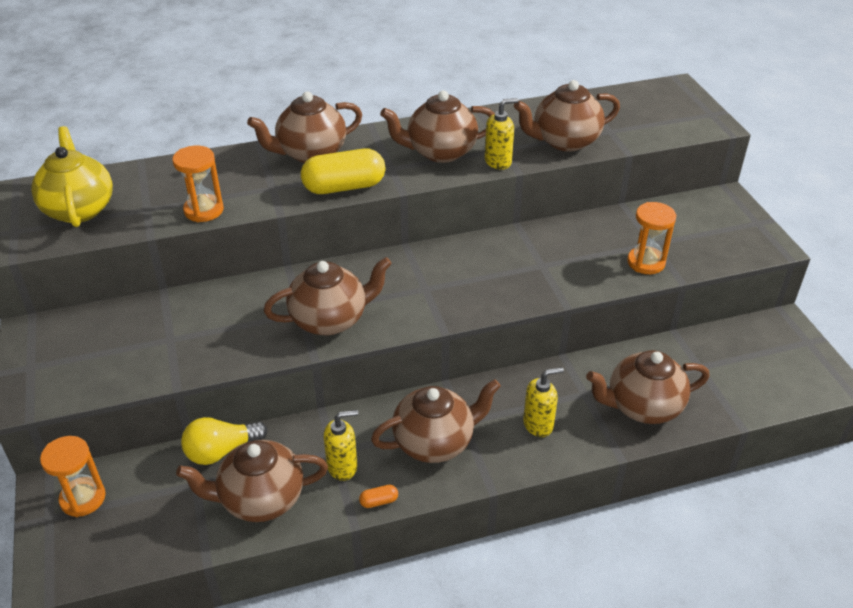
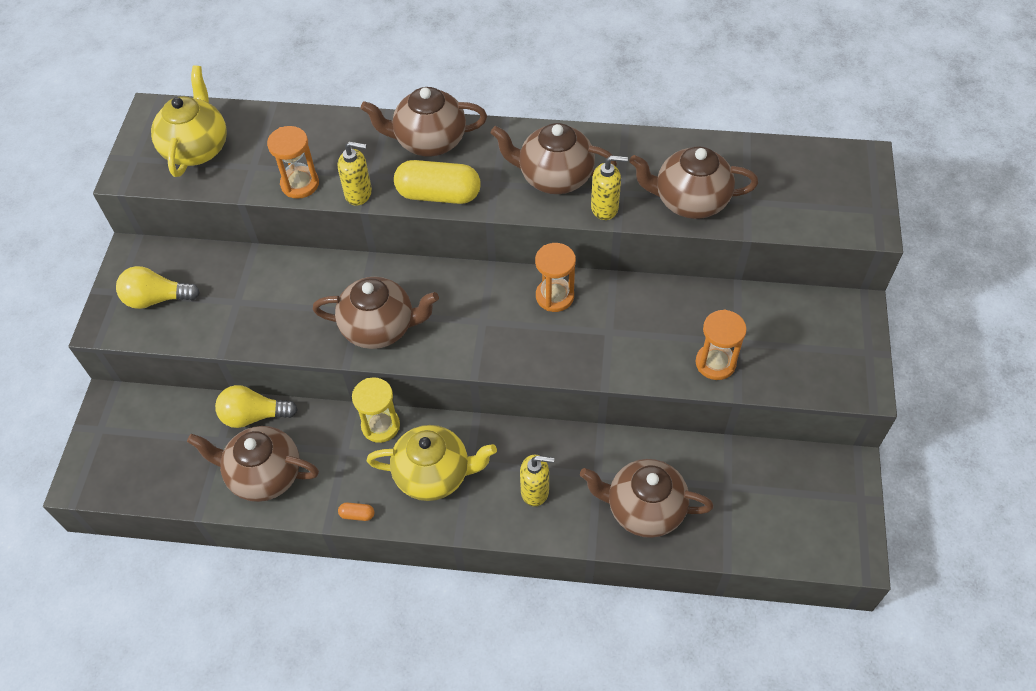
camera: 25 degrees right, 15 degrees up
(79, 360) = (156, 299): none -> yellow light bulb
(83, 498) = (131, 421): orange hourglass -> orange hourglass (554, 296)
(342, 467) = (344, 469): yellow soap dispenser -> yellow soap dispenser (359, 193)
(358, 419) = (380, 426): none -> yellow hourglass
(435, 442) = (434, 474): brown teapot -> yellow teapot

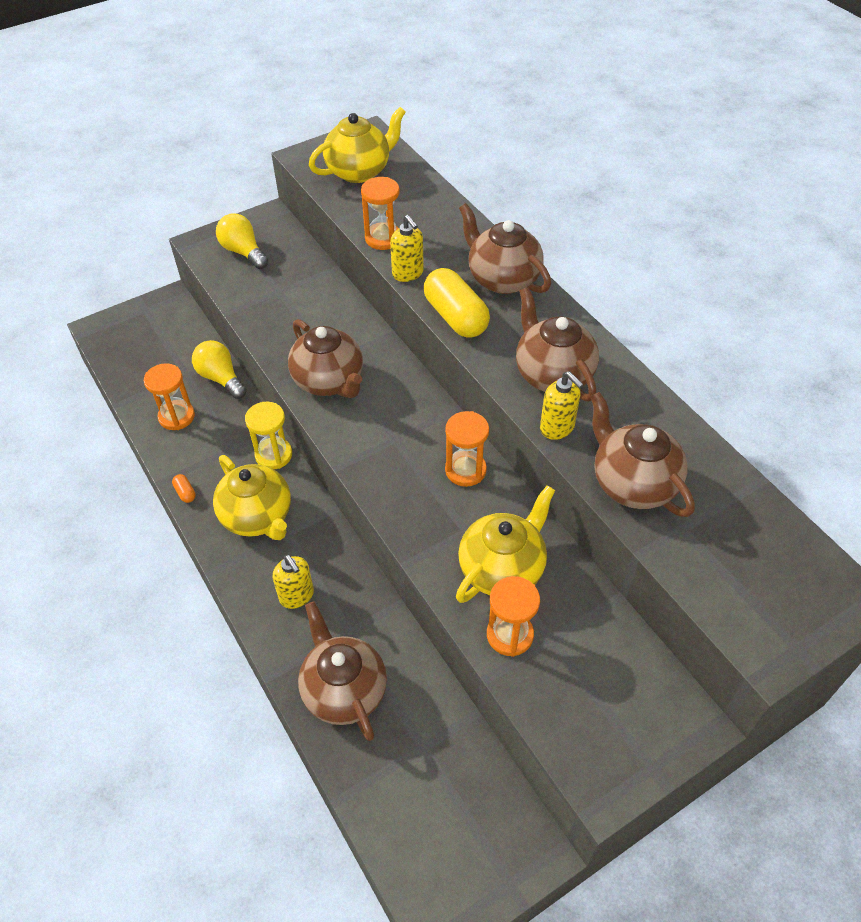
camera: 50 degrees right, 5 degrees down
(264, 475) = (177, 416): brown teapot -> orange hourglass
(659, 331) = (502, 569): none -> yellow teapot

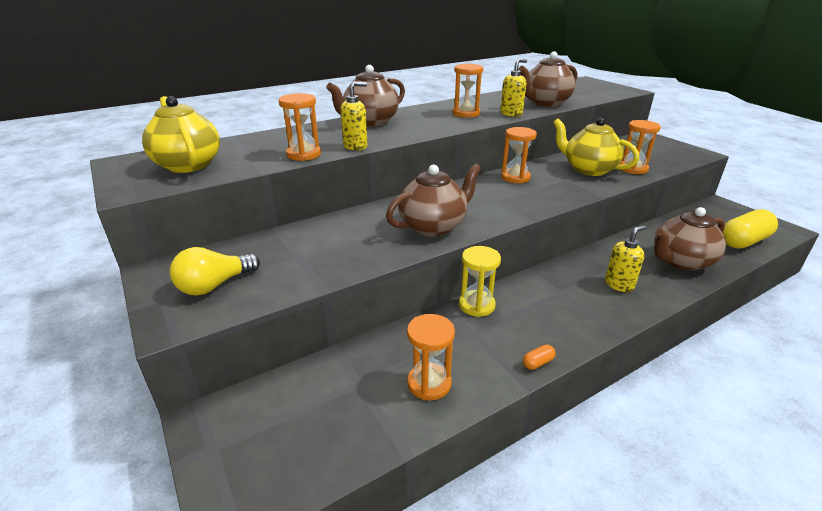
camera: 90 degrees left, 20 degrees down
(221, 378) = (369, 351): yellow light bulb -> none
(258, 517) = (550, 310): yellow teapot -> none
(455, 317) = (410, 133): yellow capsule -> yellow capsule (743, 241)
(552, 374) = (466, 113): brown teapot -> orange hourglass

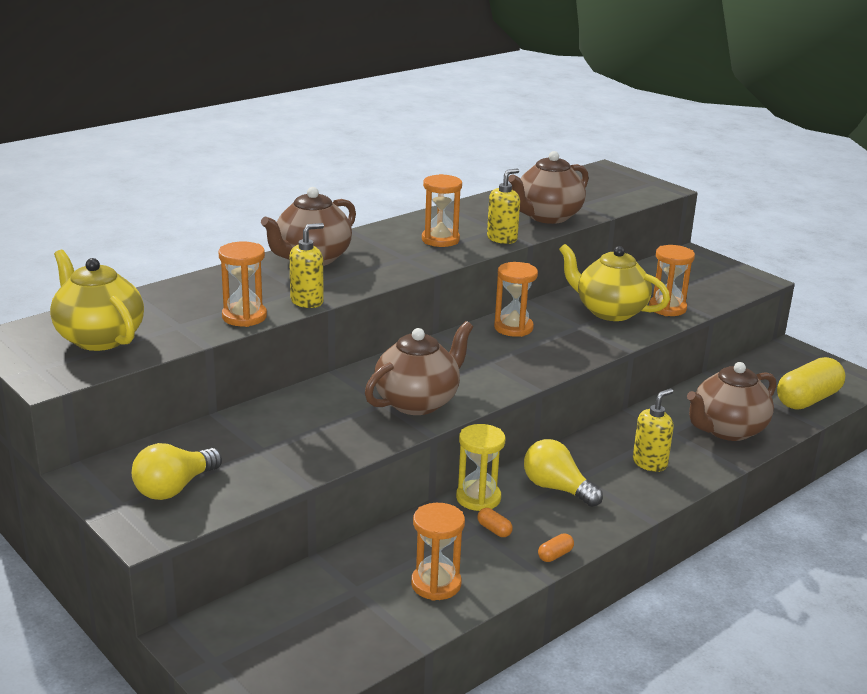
camera: 10 degrees left, 5 degrees down
(486, 334) = (494, 530): none -> orange capsule
(542, 301) = (557, 488): none -> yellow light bulb

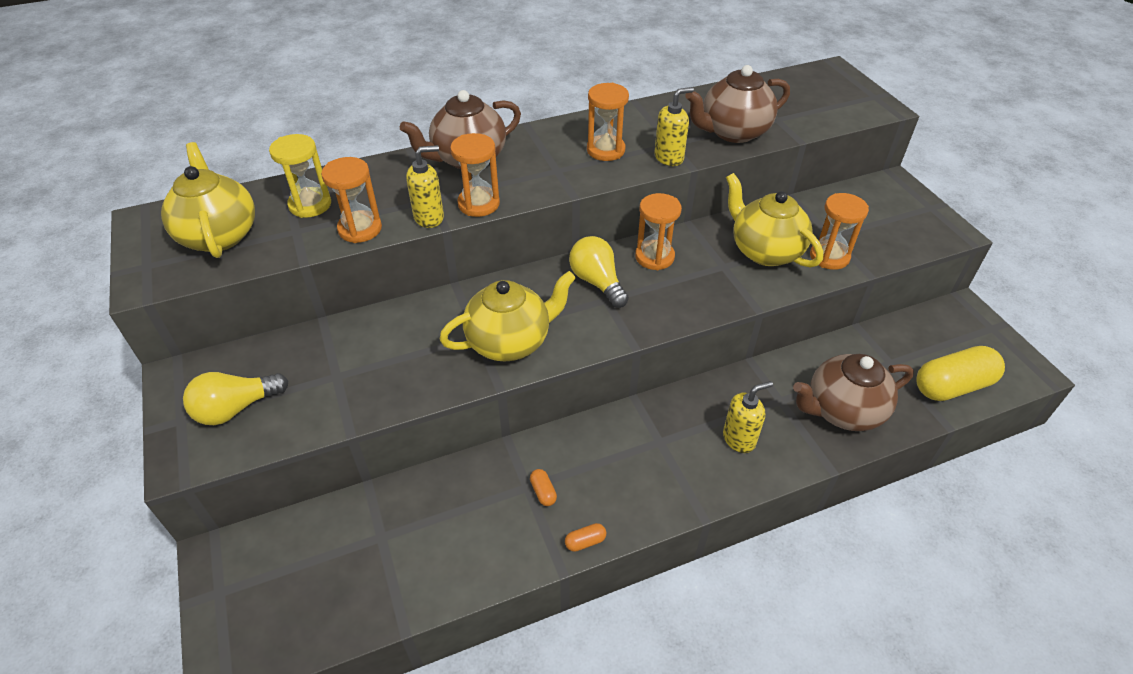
camera: 20 degrees right, 20 degrees up
(418, 402) = (510, 341): brown teapot -> yellow teapot
(436, 584) = (455, 550): orange hourglass -> orange hourglass (478, 204)
(478, 498) = (548, 446): yellow hourglass -> yellow hourglass (310, 205)
(557, 488) = (629, 451): yellow light bulb -> yellow light bulb (597, 282)

